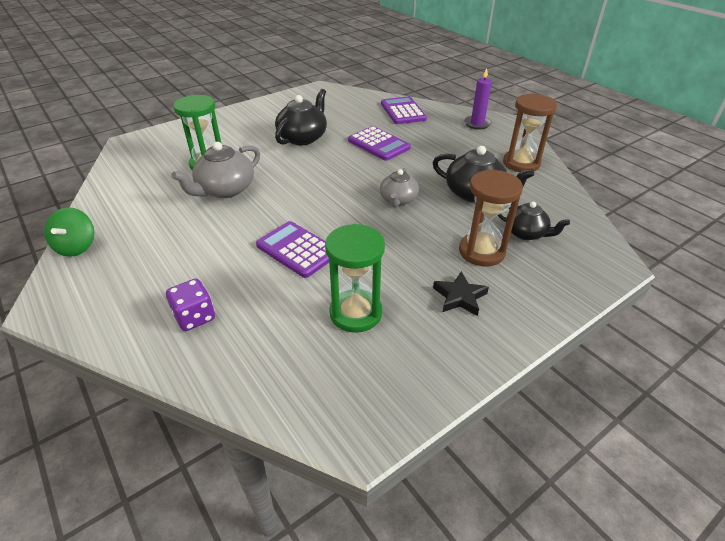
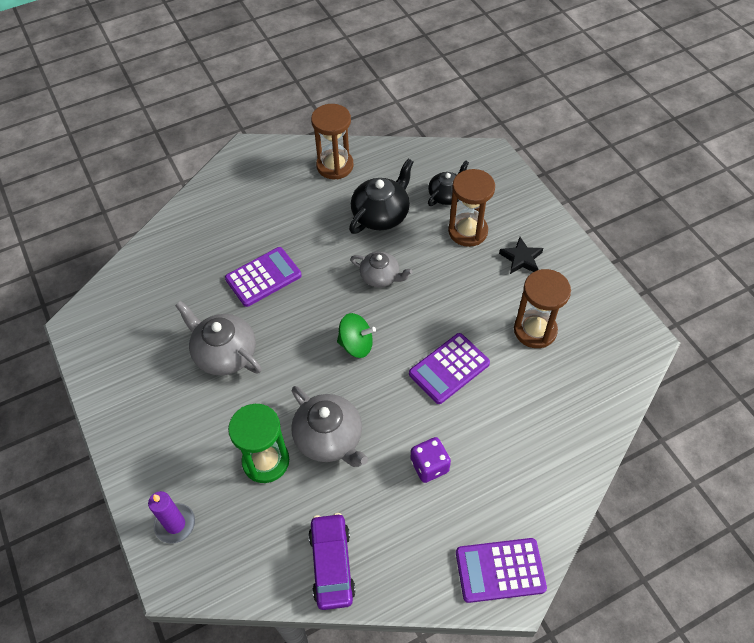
camera: 80 degrees left, 15 degrees up
(77, 247) = (418, 585): green spinning top -> green spinning top (356, 345)
(113, 202) = (332, 564): none -> purple car
(195, 317) = (533, 451): purple dice -> purple dice (429, 466)
(303, 138) = (224, 353): black teapot -> grey teapot
(355, 313) = (535, 330): green hourglass -> brown hourglass
(403, 111) = (186, 241): purple calculator -> purple calculator (500, 570)
(477, 124) = (241, 179): purple candle -> purple candle (175, 524)

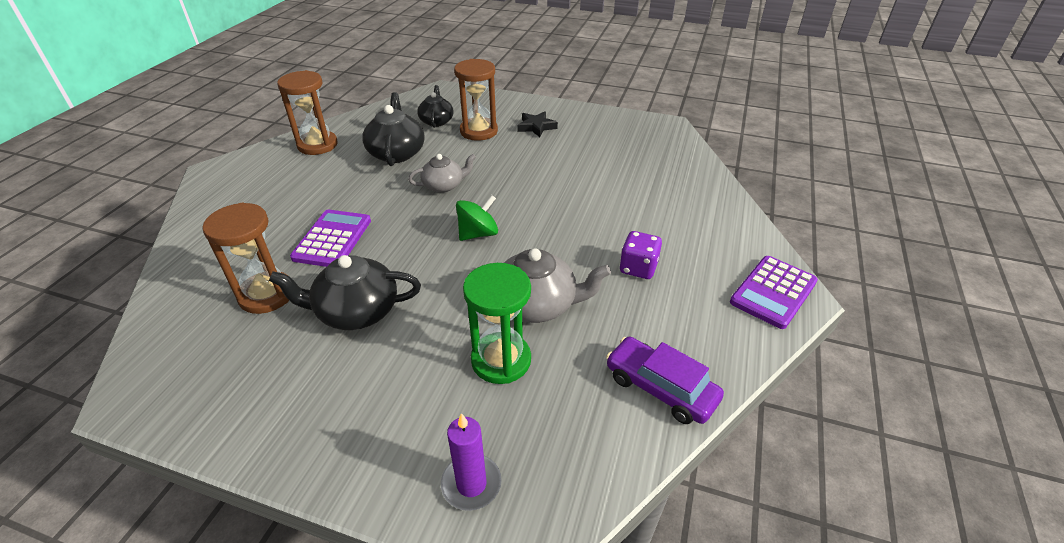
camera: 45 degrees left, 15 degrees down
(224, 353) = (356, 311): grey teapot -> black teapot
(449, 369) = (570, 206): purple calculator -> none
(535, 330) = (597, 155): brown hourglass -> brown hourglass (266, 295)

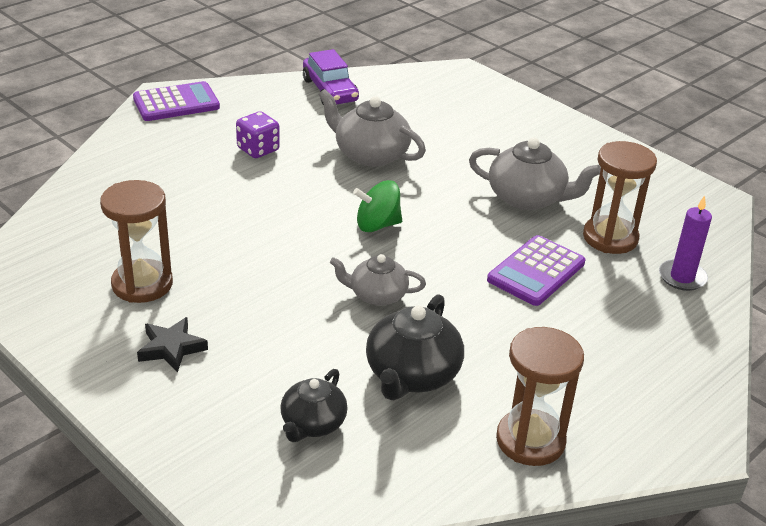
camera: 155 degrees left, 5 degrees down
(356, 311) = (527, 198): black teapot -> grey teapot
(471, 484) = (482, 94): purple candle -> purple candle (682, 277)
(479, 131) = (263, 373): brown hourglass -> brown hourglass (142, 284)
(501, 360) = (426, 134): green hourglass -> none

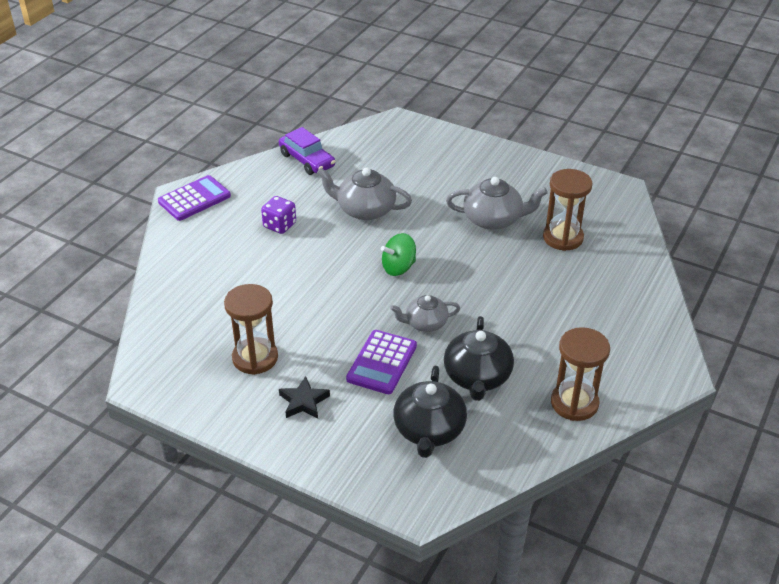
camera: 15 degrees left, 5 degrees up
(312, 424) = (429, 430): black teapot -> black teapot, size x1.55
(536, 271) = (524, 277): purple calculator -> purple calculator (382, 362)
(682, 277) = (622, 257): purple candle -> none

